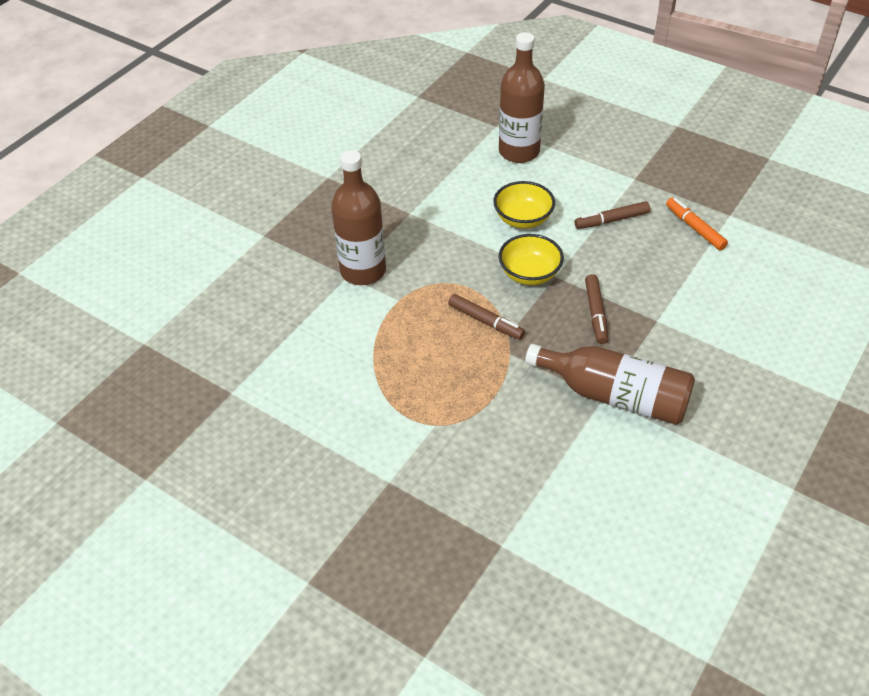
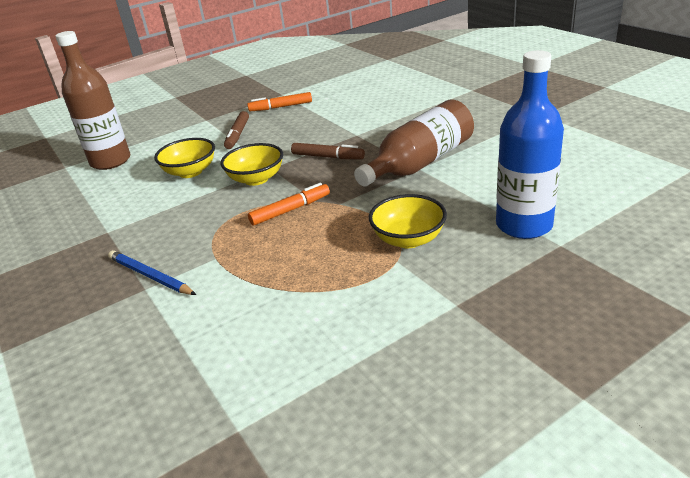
camera: 65 degrees left, 15 degrees down
(363, 271) = (150, 276): brown bottle -> blue pencil
(470, 424) = (408, 239): none -> yellow bowl
(486, 321) = (290, 210): brown marker -> orange marker
(525, 510) = (524, 225): none -> blue bottle

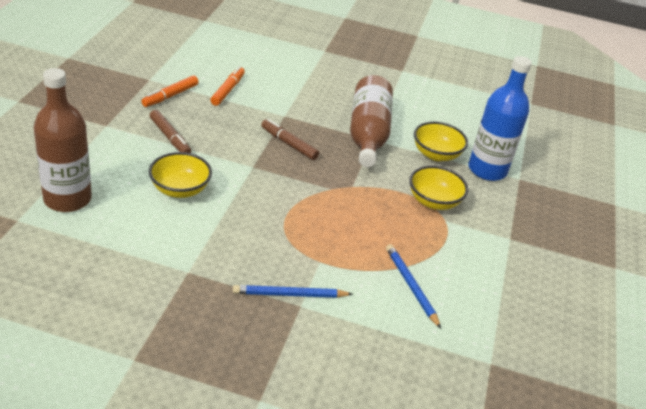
camera: 50 degrees left, 5 degrees up
(256, 179) = (255, 181): yellow bowl -> yellow bowl (436, 154)
(266, 311) = (411, 286): none -> blue pencil
(290, 210) = (323, 202): orange marker -> orange marker (227, 90)
(328, 157) = (289, 144): brown marker -> brown marker turned 120 degrees counterclockwise

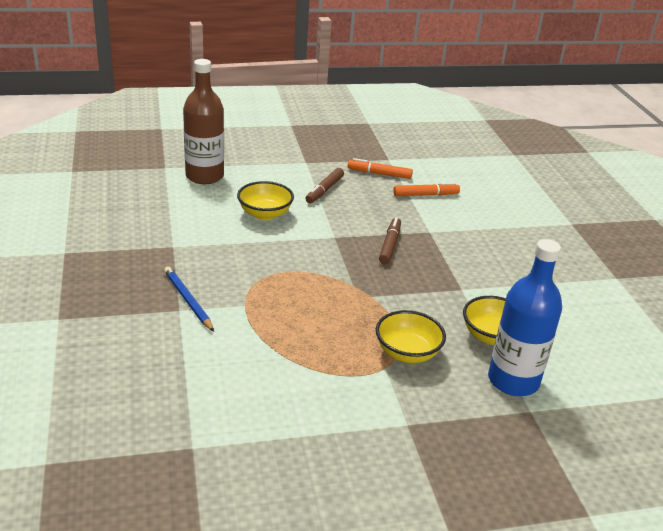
camera: 65 degrees right, 5 degrees down
(368, 134) = (466, 284): brown bottle -> none
(411, 286) = (259, 367): blue pencil -> none

